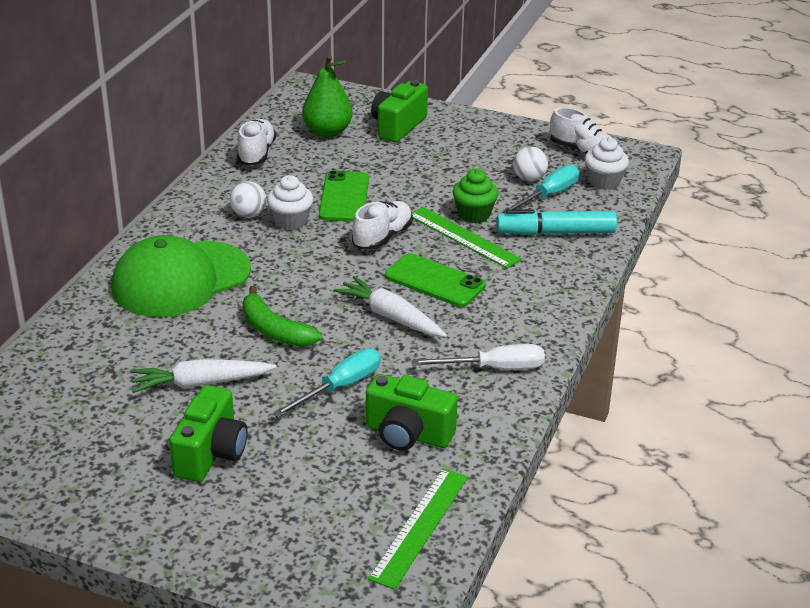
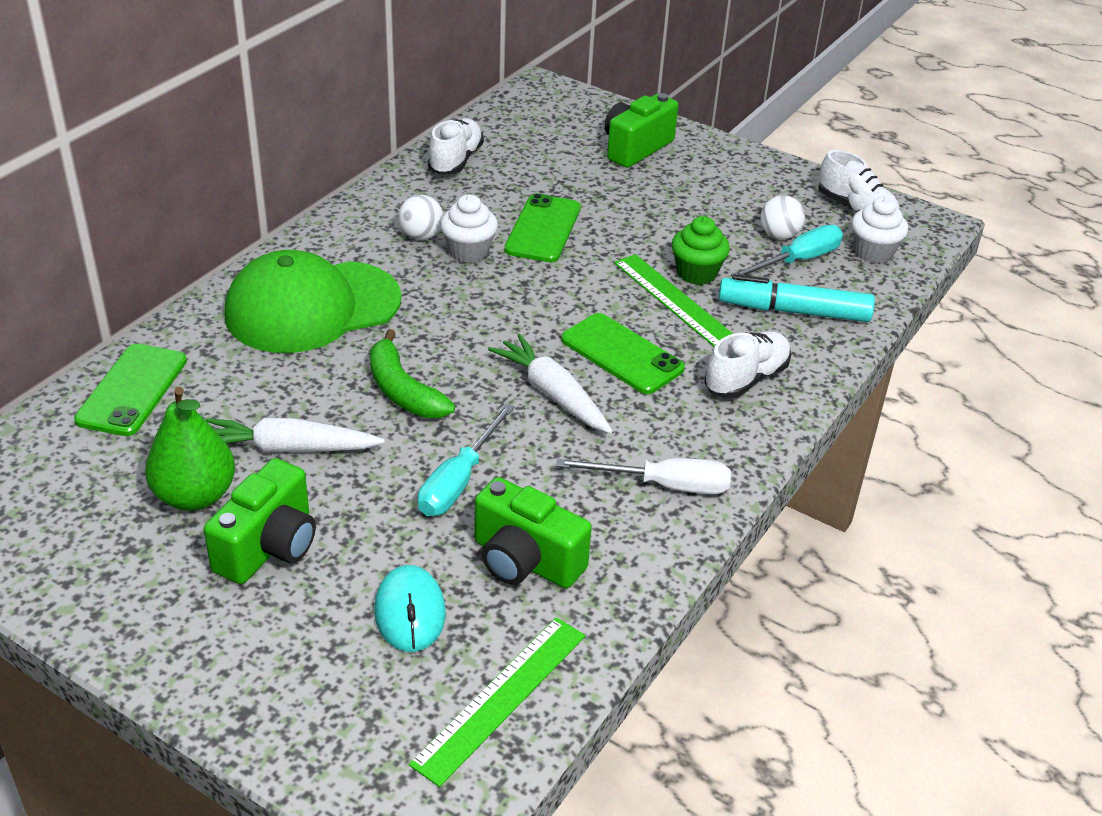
camera: 10 degrees right, 5 degrees up
(59, 360) = (132, 390): none -> green phone
(327, 132) = (548, 144): green pear -> green pear (195, 496)
(334, 481) = (409, 612): none -> turquoise mouse
(340, 387) = (459, 481): turquoise screwdriver -> turquoise screwdriver turned 150 degrees clockwise
(382, 237) = (574, 287): white shoe -> white shoe (746, 379)

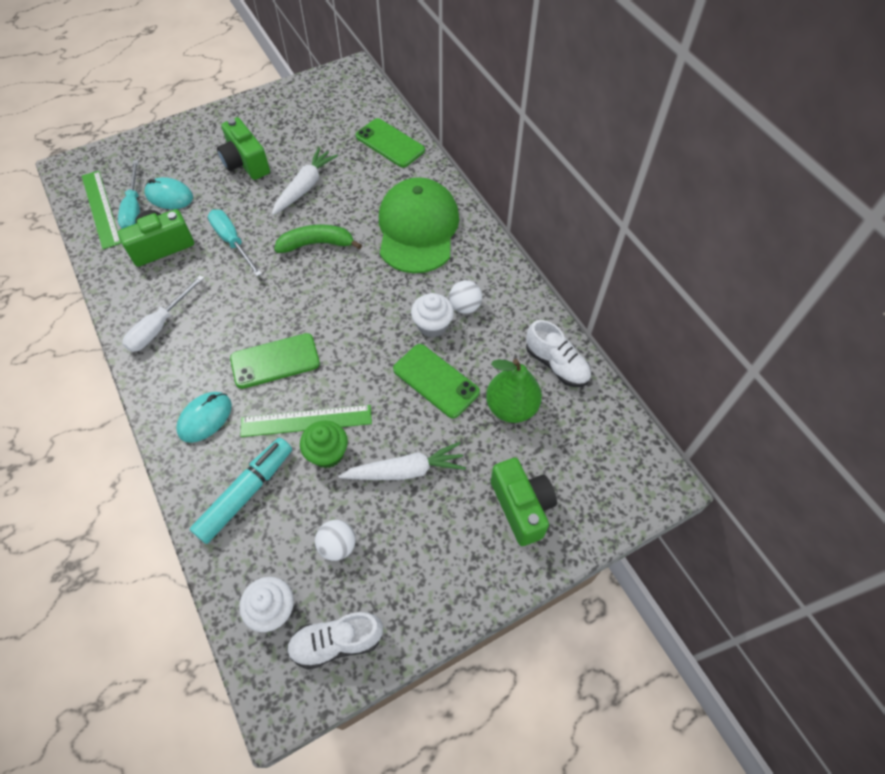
camera: 120 degrees right, 20 degrees up
(195, 496) = (297, 148): green pear -> green pear (511, 407)
(552, 394) = (265, 309): white carrot -> white carrot (405, 470)
(746, 379) = (205, 418): white shoe -> turquoise mouse
(797, 261) = (298, 537): turquoise screwdriver -> turquoise screwdriver (134, 209)

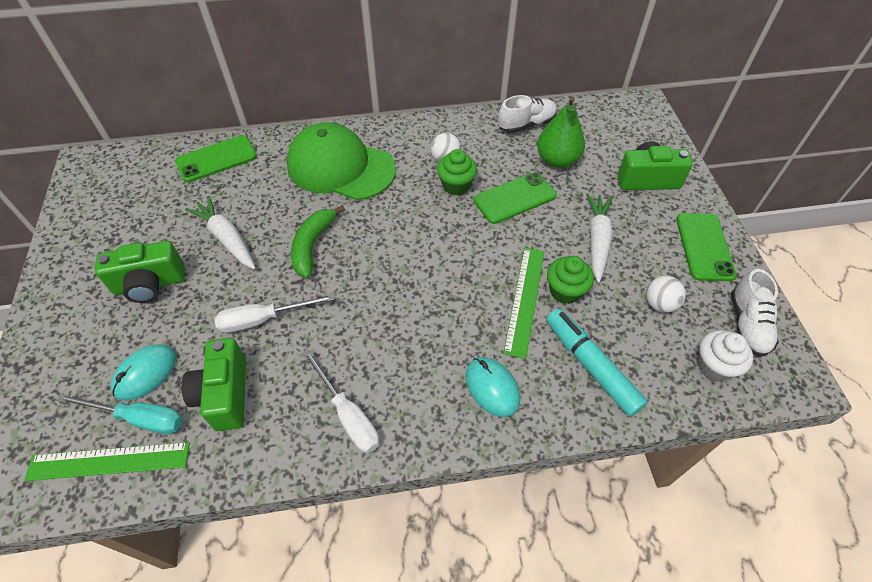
camera: 70 degrees left, 5 degrees down
(232, 242) = (263, 319): turquoise screwdriver -> white screwdriver
(275, 361) = (445, 311): green phone -> green phone (704, 247)
(432, 325) = (456, 185): white cupcake -> green cupcake

